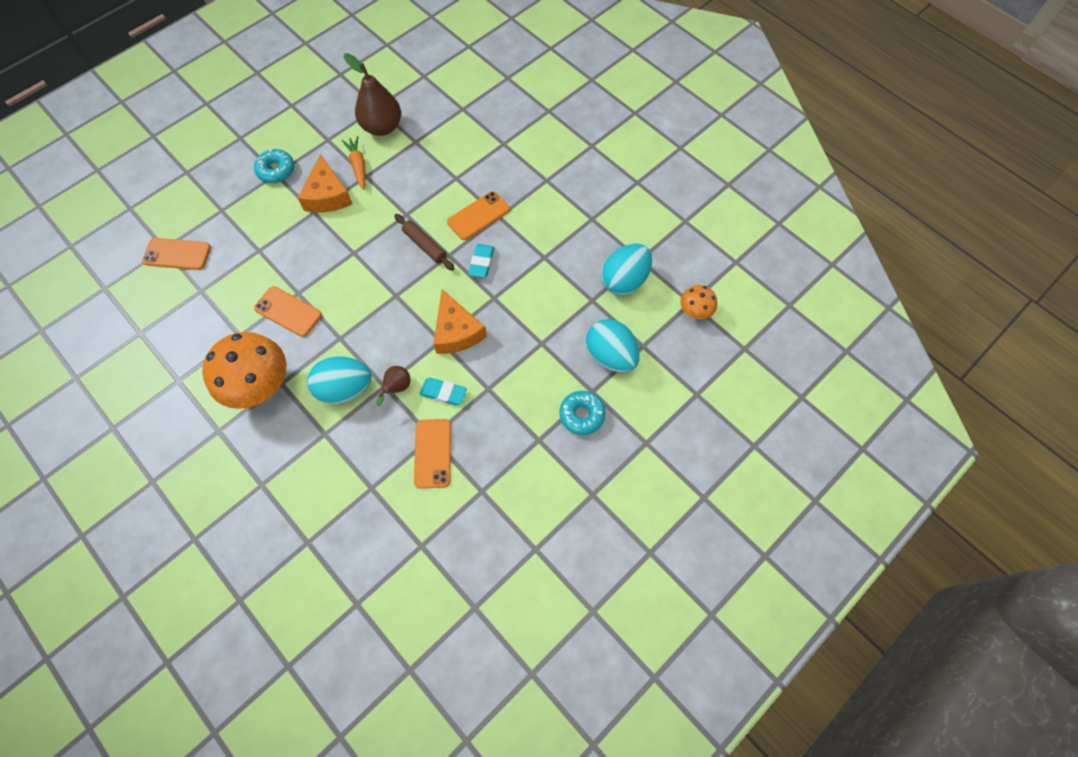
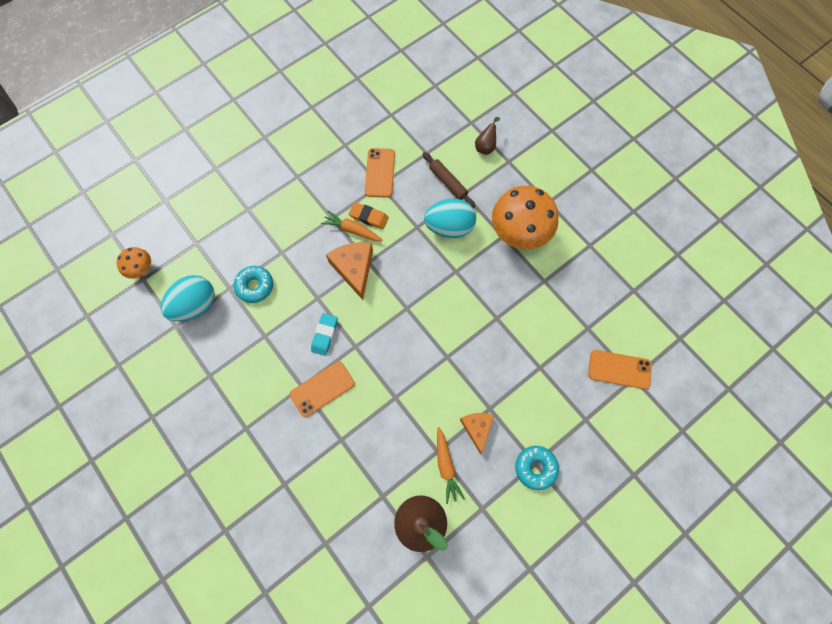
camera: 175 degrees left, 5 degrees up
(288, 311) = (504, 300): orange phone -> none
(327, 195) = (477, 428): orange cheese -> orange cheese, size x0.66
(397, 388) = (406, 224): brown pear -> brown pear (486, 146)
(425, 245) = (378, 359): brown rolling pin -> brown rolling pin (448, 183)
(443, 393) = (369, 217): turquoise eraser -> orange eraser
(462, 376) = (352, 230): none -> orange carrot
(582, 415) = (260, 191): turquoise donut -> turquoise donut (255, 286)
(610, 356) = (226, 236): turquoise egg -> none

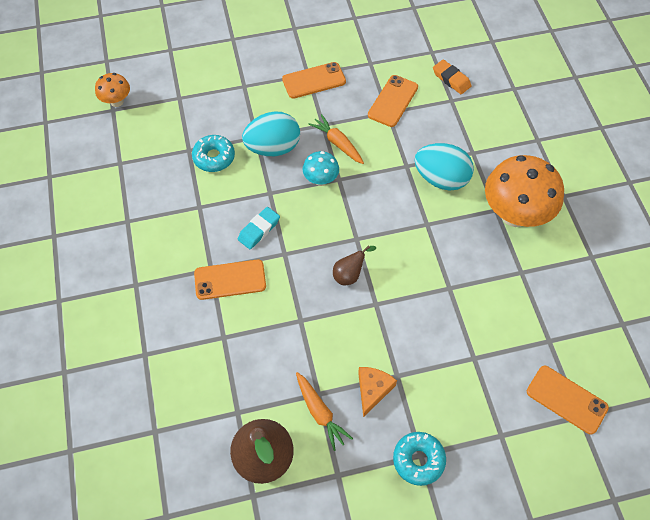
camera: 25 degrees right, 10 degrees down
(195, 305) = (148, 152): turquoise egg -> turquoise egg (273, 148)
(305, 180) = (314, 80): none -> orange phone
(354, 269) = (321, 180): orange cheese -> turquoise mushroom
(369, 217) = (360, 138): orange eraser -> orange eraser (451, 79)
(446, 466) = (320, 412): orange carrot -> orange carrot turned 45 degrees counterclockwise
(448, 183) = (460, 136): brown rolling pin -> none
(486, 146) = (519, 116): brown pear -> brown pear (349, 274)

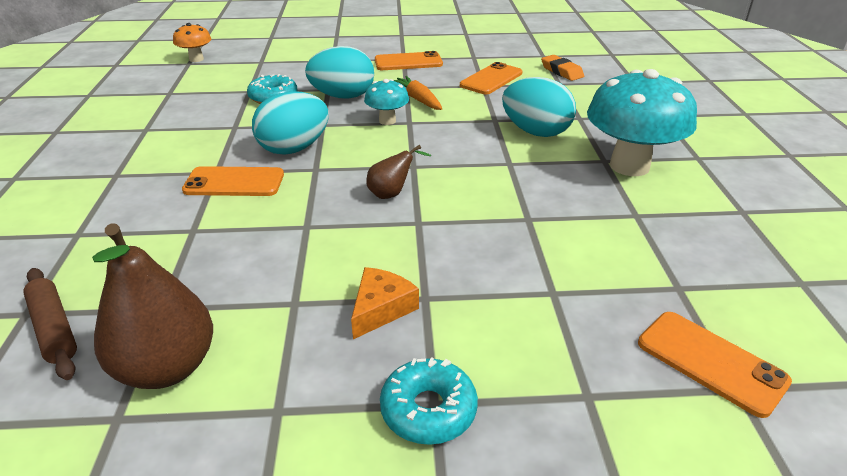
camera: 10 degrees right, 25 degrees down
(180, 440) = (54, 329): none -> brown rolling pin
(259, 230) = (294, 148): turquoise eraser -> turquoise egg
(320, 412) = (286, 325): orange carrot -> none
(514, 214) = (629, 166): orange mushroom -> turquoise mushroom

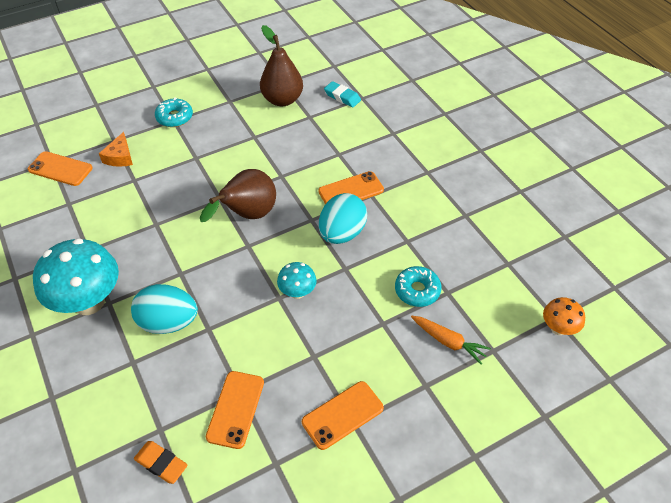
camera: 155 degrees right, 15 degrees up
(54, 329) = (342, 97): brown rolling pin -> turquoise eraser
(343, 96) = (359, 315): turquoise egg -> none
(381, 309) = (213, 146): orange cheese -> orange cheese (120, 157)
(392, 193) = (248, 215): brown pear -> brown pear, size x1.97
(418, 99) = (290, 337): orange carrot -> orange carrot (448, 341)

